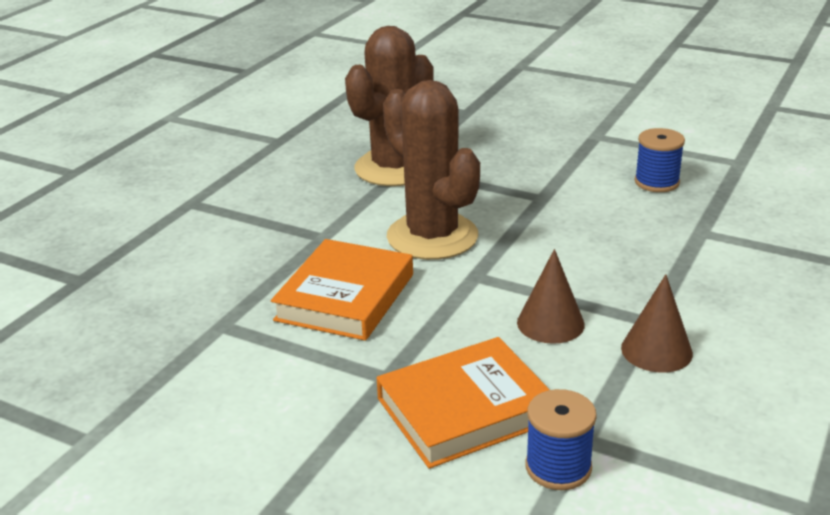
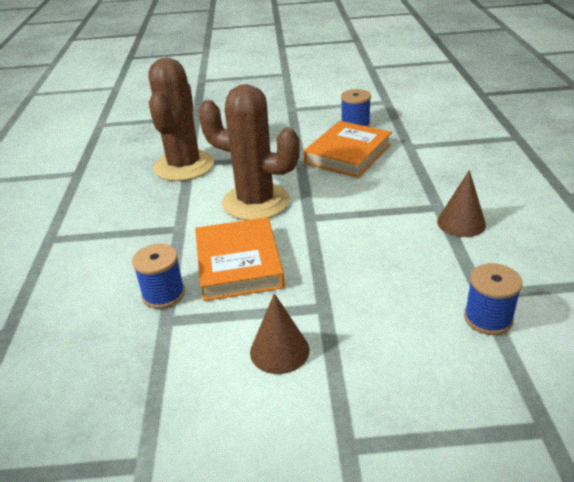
camera: 30 degrees left, 5 degrees up
(243, 299) = (163, 294): none -> blue spool
(465, 409) = (396, 306): orange book -> orange book (348, 154)
(550, 323) = (386, 230): brown cone -> brown cone (279, 350)

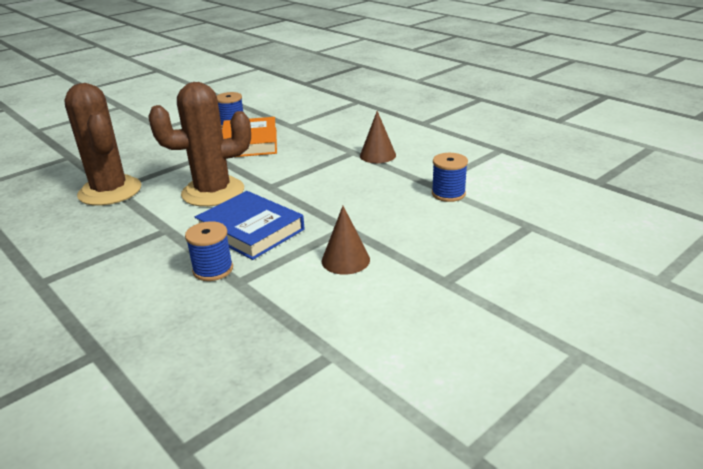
camera: 40 degrees left, 5 degrees down
(239, 264) = (251, 230): orange book -> blue book

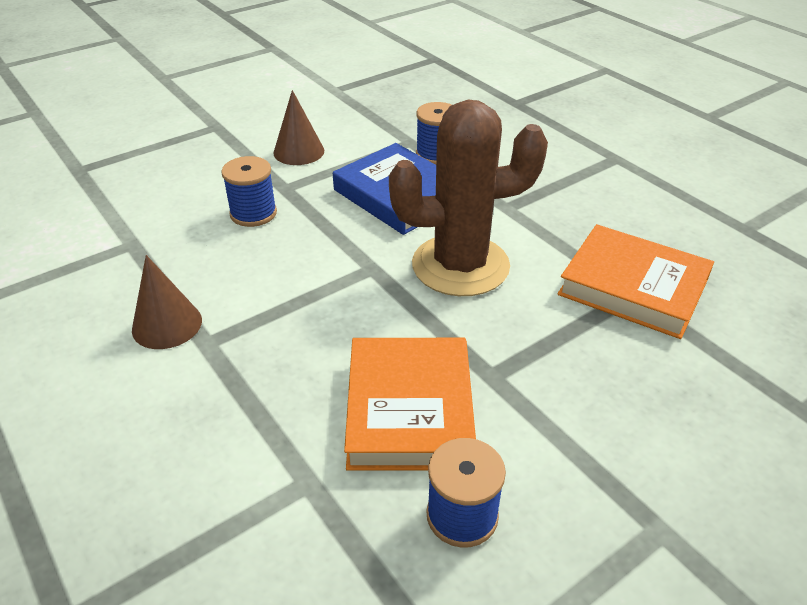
camera: 175 degrees left, 10 degrees up
(110, 191) = (633, 287): brown cactus -> orange book
(448, 194) = (124, 223): blue spool -> blue spool (253, 213)

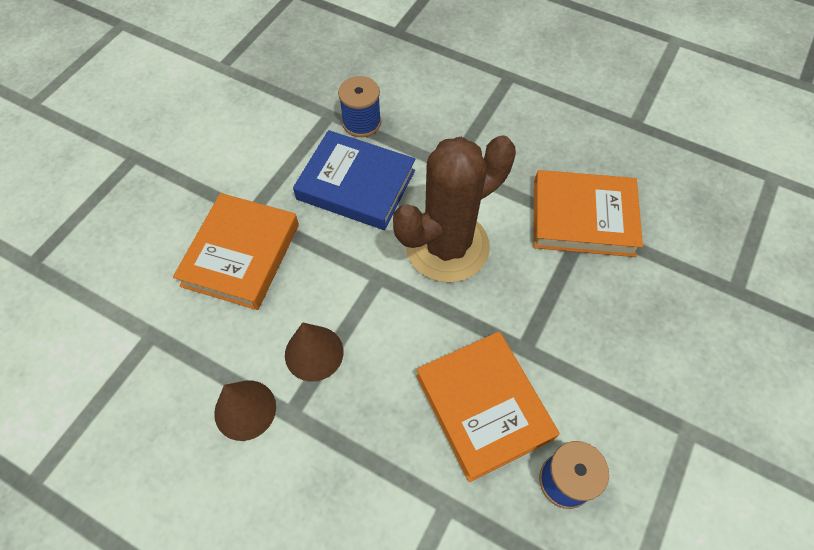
camera: 25 degrees left, 20 degrees up
(253, 213) = (241, 255): blue spool -> orange book
(299, 151) = (236, 162): brown cone -> brown cone (314, 353)

